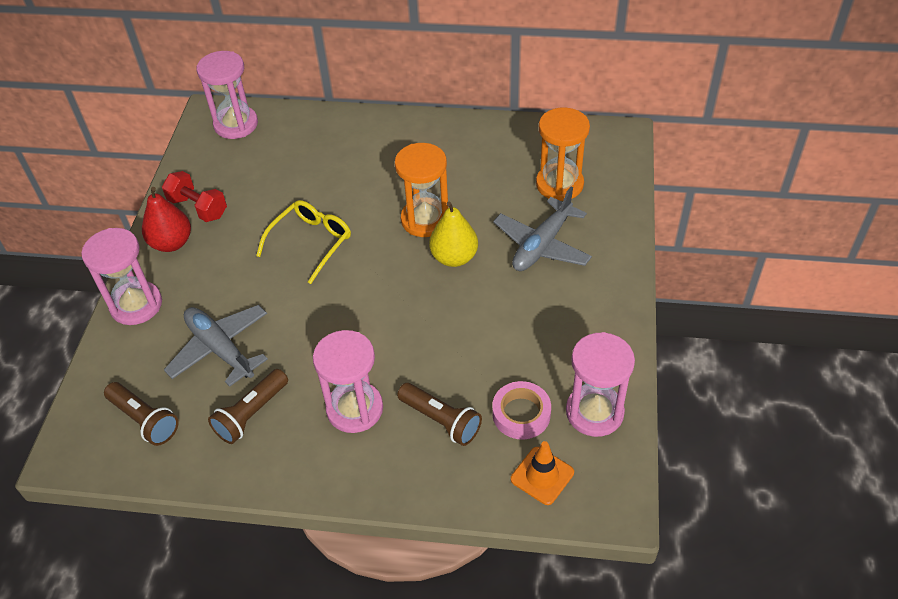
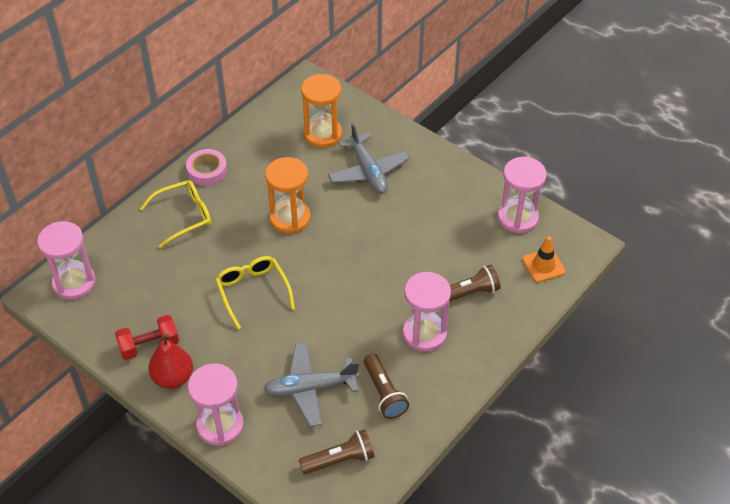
camera: 60 degrees left, 0 degrees up
(365, 147) = (183, 216): none -> yellow glasses
(454, 257) = (339, 220): yellow pear -> none
(521, 414) = (493, 252): pink tape -> pink tape (207, 170)

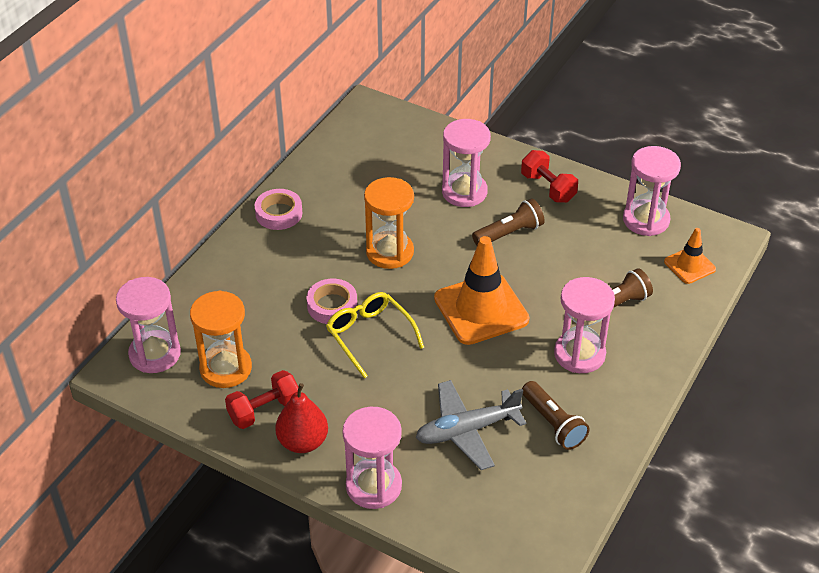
camera: 10 degrees left, 5 degrees down
(183, 216) = (265, 265): yellow glasses -> none
(229, 260) = (332, 305): none -> pink tape
(323, 134) = (401, 159): orange hourglass -> orange hourglass (226, 368)
(340, 460) = (524, 503): brown flashlight -> brown flashlight (509, 233)
(352, 281) = (481, 309): none -> orange traffic cone
(368, 171) = (464, 192): grey plane -> pink hourglass
(441, 177) = (548, 188): none -> red dumbbell

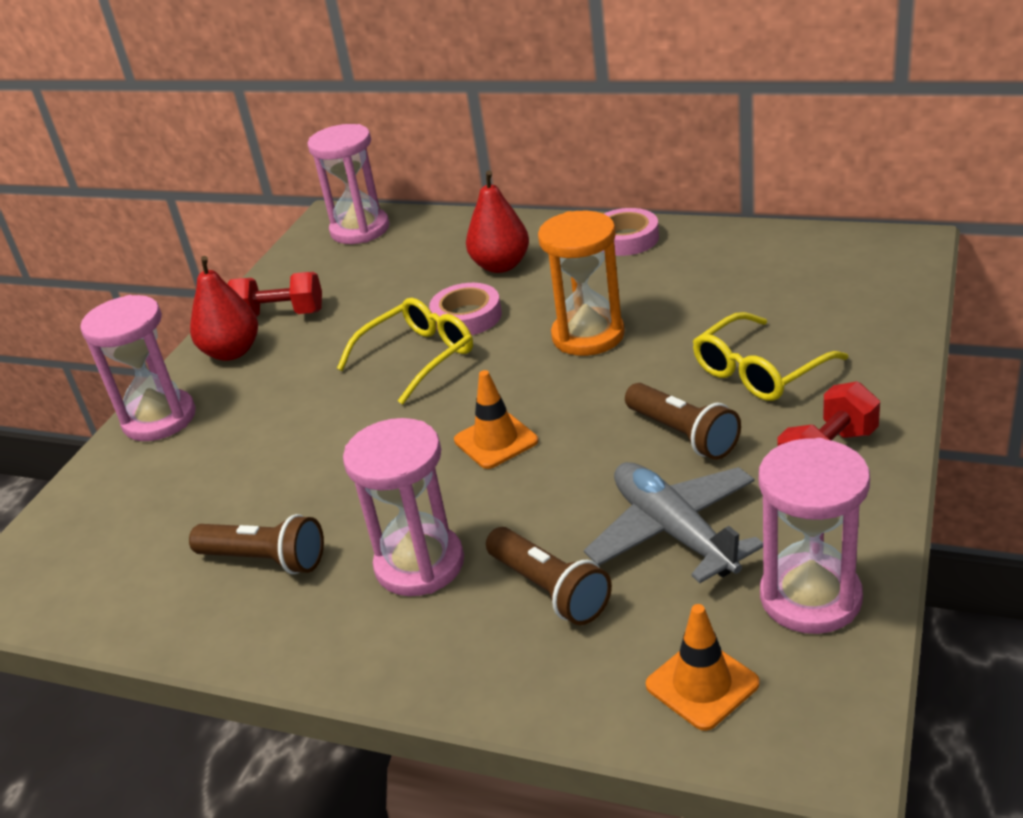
camera: 85 degrees right, 10 degrees down
(226, 368) = (344, 275): orange hourglass -> none
(264, 410) = (280, 315): red dumbbell -> red dumbbell turned 45 degrees counterclockwise
(273, 279) = (501, 265): none -> red pear
(464, 192) = (760, 370): pink hourglass -> yellow glasses
(467, 430) = (251, 476): grey plane -> grey plane (674, 532)
(481, 309) = (496, 441): orange traffic cone -> orange traffic cone, size x0.53
(553, 424) = (265, 560): brown flashlight -> brown flashlight turned 120 degrees counterclockwise

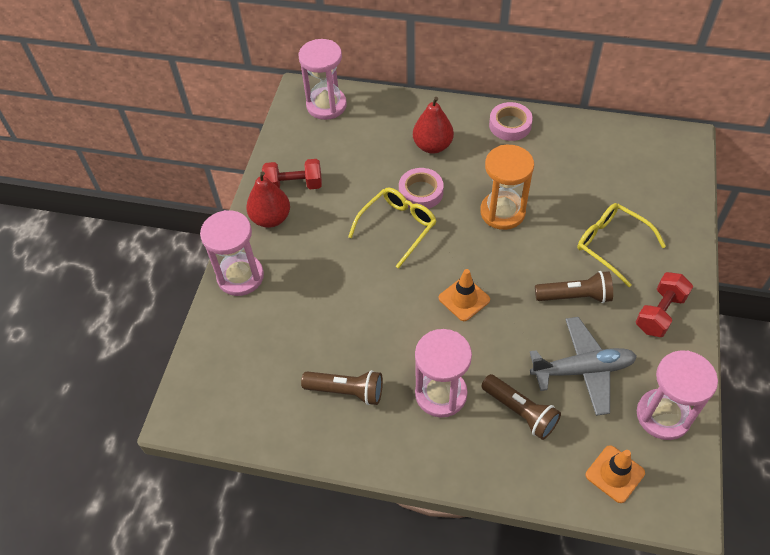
camera: 10 degrees left, 20 degrees up
(674, 532) = (582, 370): grey plane -> grey plane turned 120 degrees clockwise
(683, 435) = (575, 296): brown flashlight -> brown flashlight turned 45 degrees counterclockwise
(760, 370) = (612, 245): yellow glasses -> yellow glasses turned 90 degrees clockwise

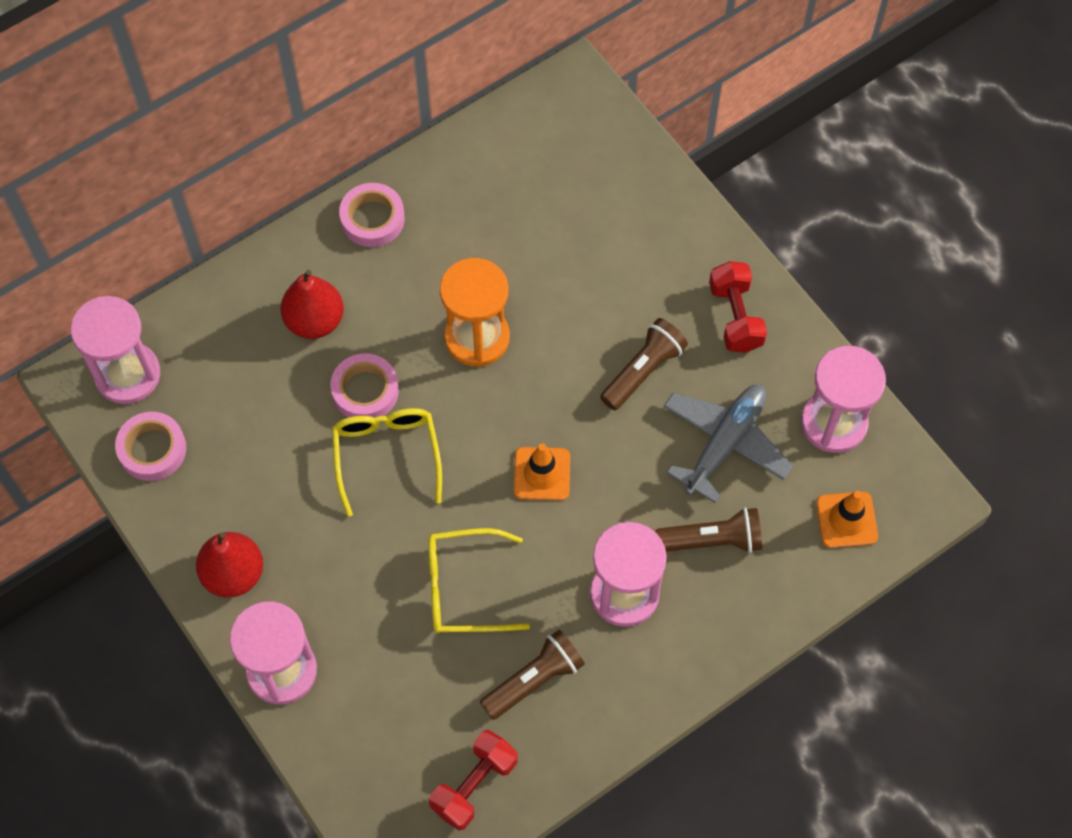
camera: 50 degrees left, 10 degrees up
(294, 185) = (212, 511): red dumbbell -> red dumbbell (474, 785)
(300, 141) = (152, 449): none -> pink tape
(612, 245) = (622, 279): yellow glasses -> yellow glasses (465, 588)

